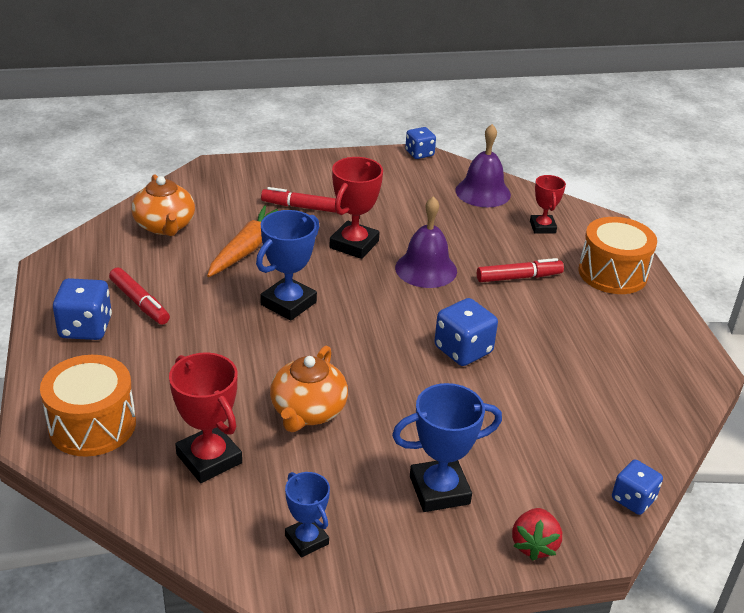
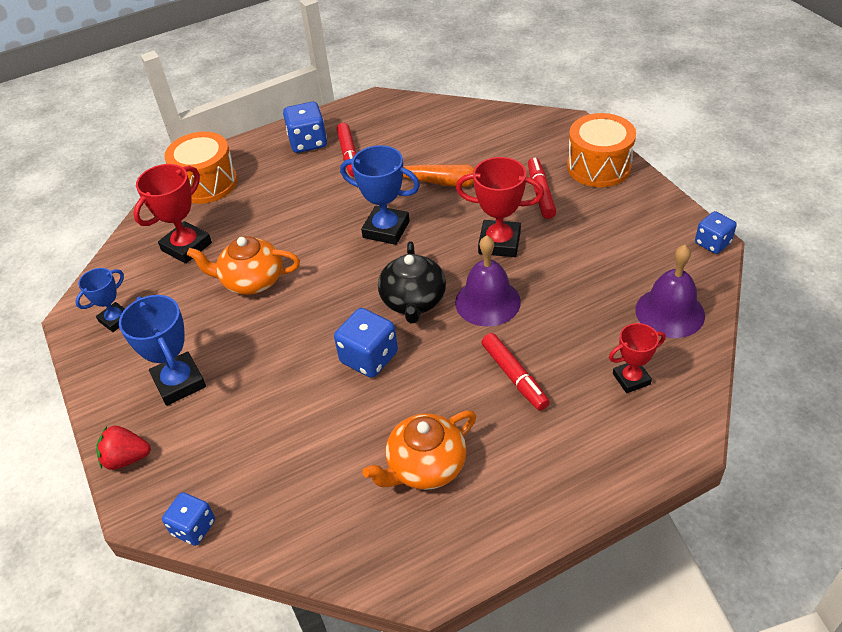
camera: 80 degrees right, 10 degrees up
(140, 302) = (349, 155): red marker -> red marker turned 45 degrees counterclockwise
(165, 226) = (457, 131): orange teapot -> orange teapot (425, 466)
(402, 309) = (413, 301): none -> black teapot
(612, 273) = (573, 462): orange drum -> orange drum (598, 167)

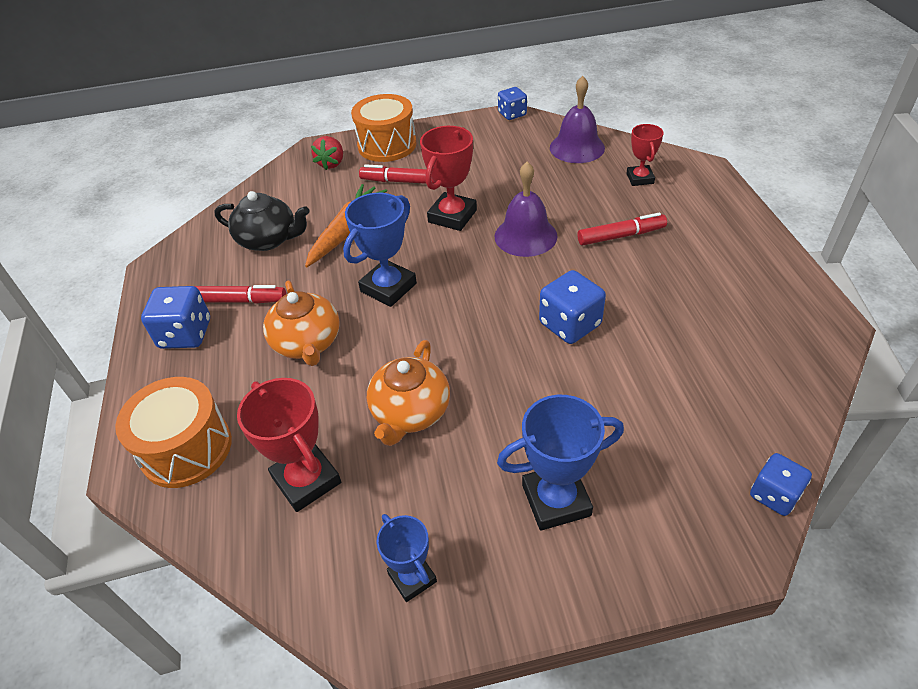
camera: 75 degrees left, 0 degrees up
(126, 458) = (668, 565): red strawberry -> red strawberry (331, 163)
(413, 301) = (504, 282): black teapot -> black teapot (269, 239)
(425, 466) = (711, 304): orange teapot -> orange teapot (307, 343)

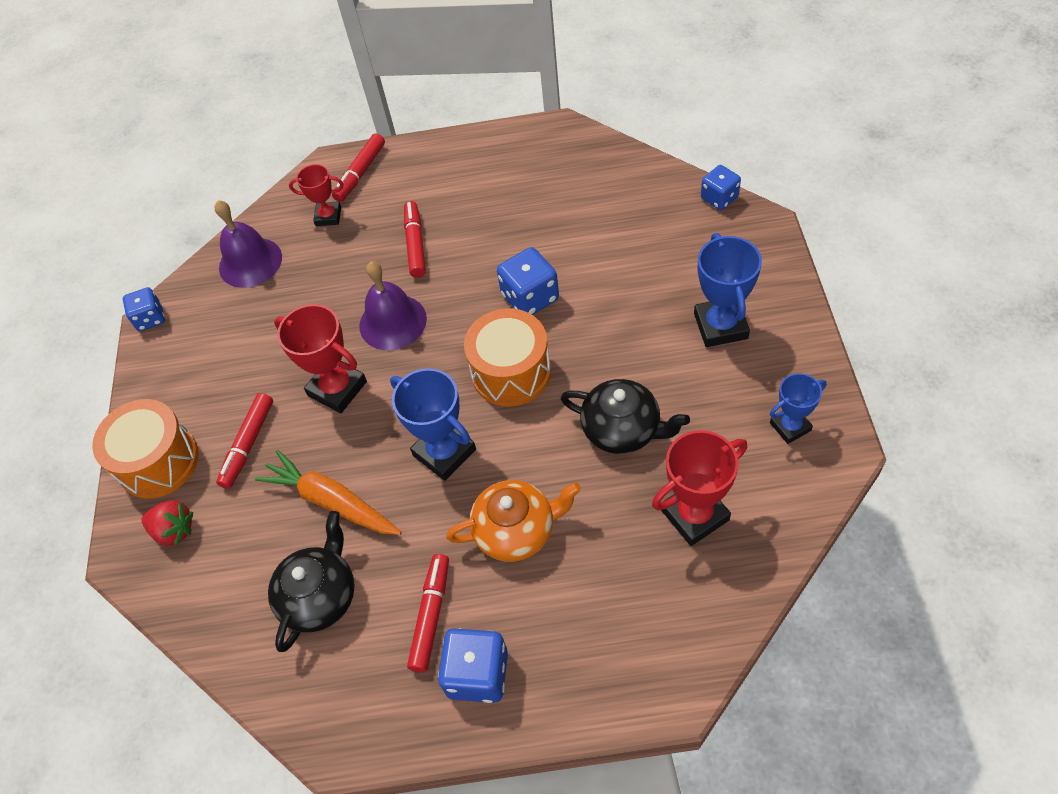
camera: 80 degrees left, 10 degrees up
(186, 448) = (651, 638): orange drum -> orange drum (511, 372)
(410, 412) = (622, 429): orange teapot -> black teapot
(701, 188) = (360, 173): none -> red marker

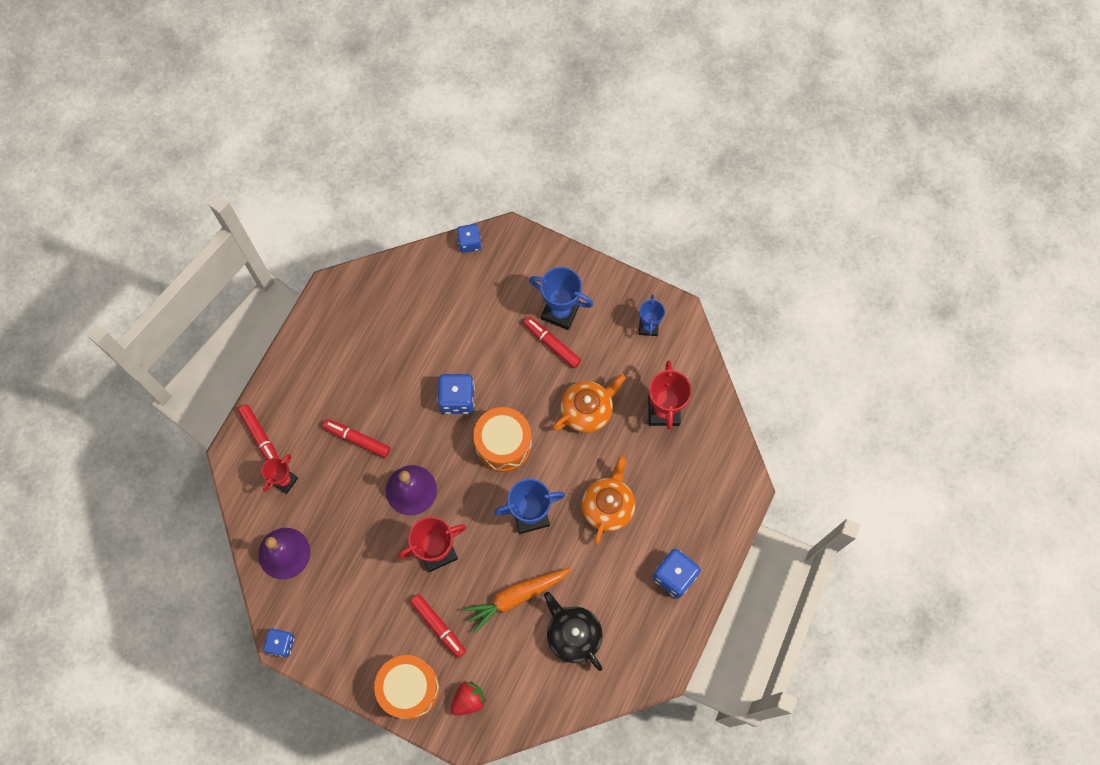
camera: 65 degrees left, 15 degrees up
(431, 616) = (626, 581): red marker -> red marker (552, 344)
(622, 429) = (587, 410): black teapot -> orange teapot

